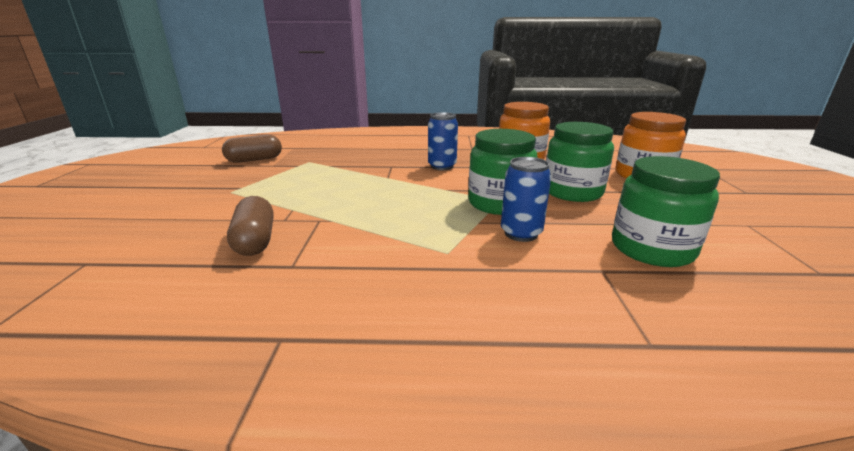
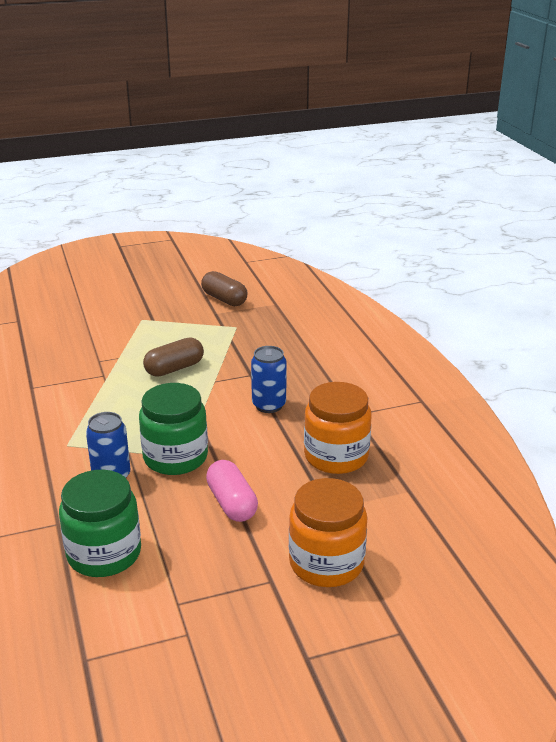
camera: 70 degrees right, 5 degrees up
(255, 241) = (61, 362): brown capsule -> brown capsule (174, 368)
(572, 192) = (232, 503): green jar -> pink capsule

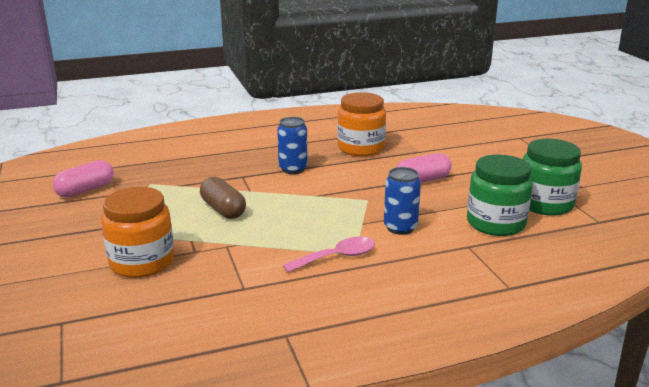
camera: 90 degrees left, 5 degrees down
(64, 434) = (337, 257): none -> pink spoon
(175, 457) = (369, 202): green jar -> green jar (545, 204)
(224, 299) = (85, 190): brown capsule -> pink capsule
(326, 563) = (473, 153): orange jar -> orange jar (142, 262)

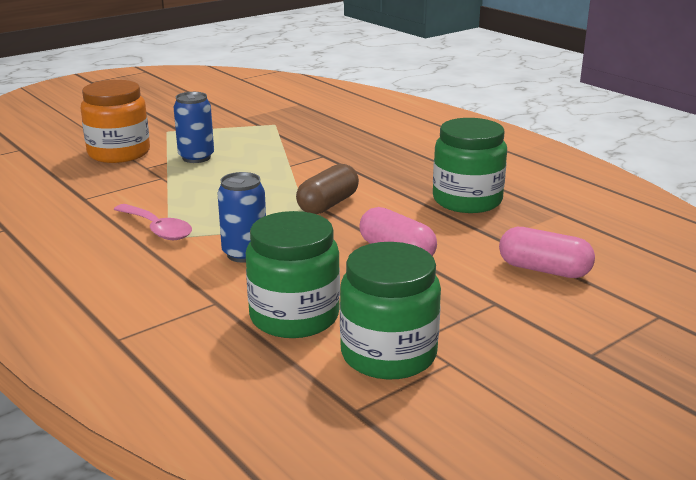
camera: 70 degrees right, 0 degrees up
(85, 190) = (243, 106): pink capsule -> pink capsule (544, 270)
(223, 209) = (237, 162): brown capsule -> brown capsule (328, 204)
(293, 169) = (363, 174): blue can -> blue can (196, 157)
(361, 148) = (467, 200): orange jar -> green jar

